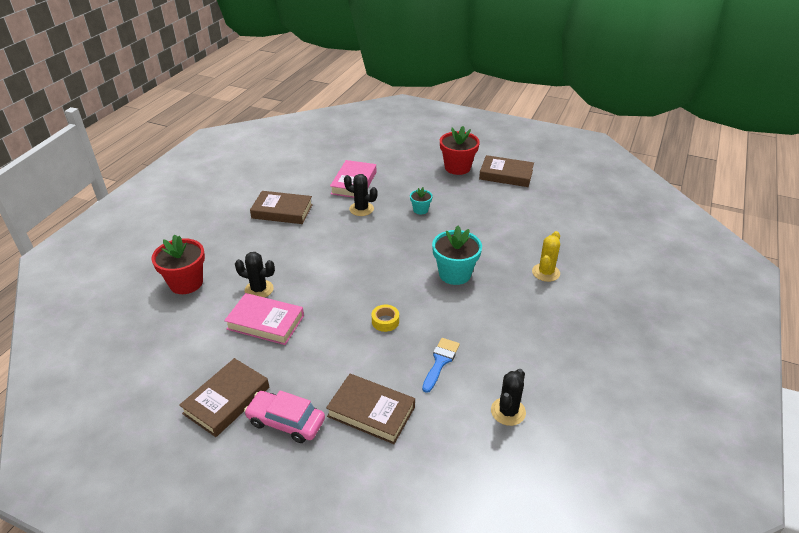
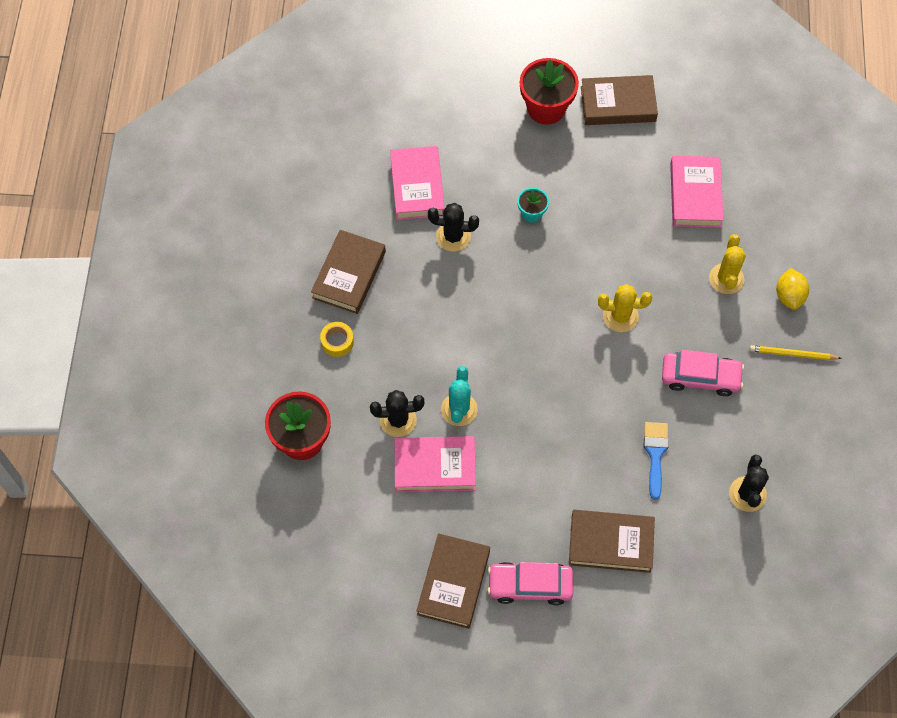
camera: 20 degrees left, 25 degrees up
(282, 211) = (349, 275): brown book -> brown book turned 60 degrees counterclockwise
(306, 295) = (459, 409): none -> turquoise cactus
(385, 321) = (571, 418): yellow tape -> yellow tape (337, 341)
(454, 274) = (620, 316): turquoise flower pot -> yellow cactus
(500, 323) = (700, 377): none -> pink car
(540, 225) = (695, 195): none -> pink book
(583, 328) = (792, 354): none -> yellow pencil
(593, 293) = (789, 296): none -> yellow lemon

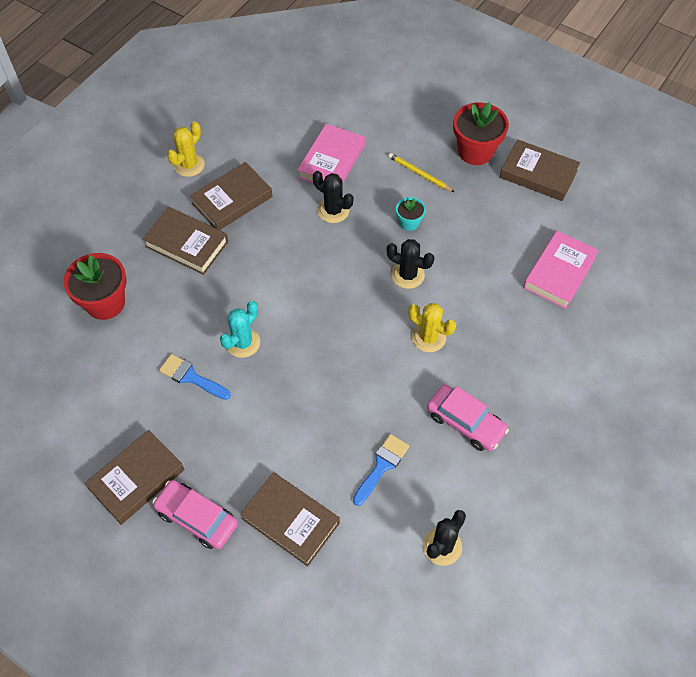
camera: 30 degrees right, 5 degrees down
(337, 341) = (187, 244): yellow tape -> brown book
(398, 420) = (189, 326): black cactus -> black cactus (407, 275)
(435, 466) = (191, 377): pink book -> blue brush
(726, 279) = (543, 352): yellow cactus -> yellow cactus (189, 165)
(789, 296) = (592, 395): yellow lemon -> none
(792, 354) = (564, 446): yellow pencil -> yellow pencil (419, 174)

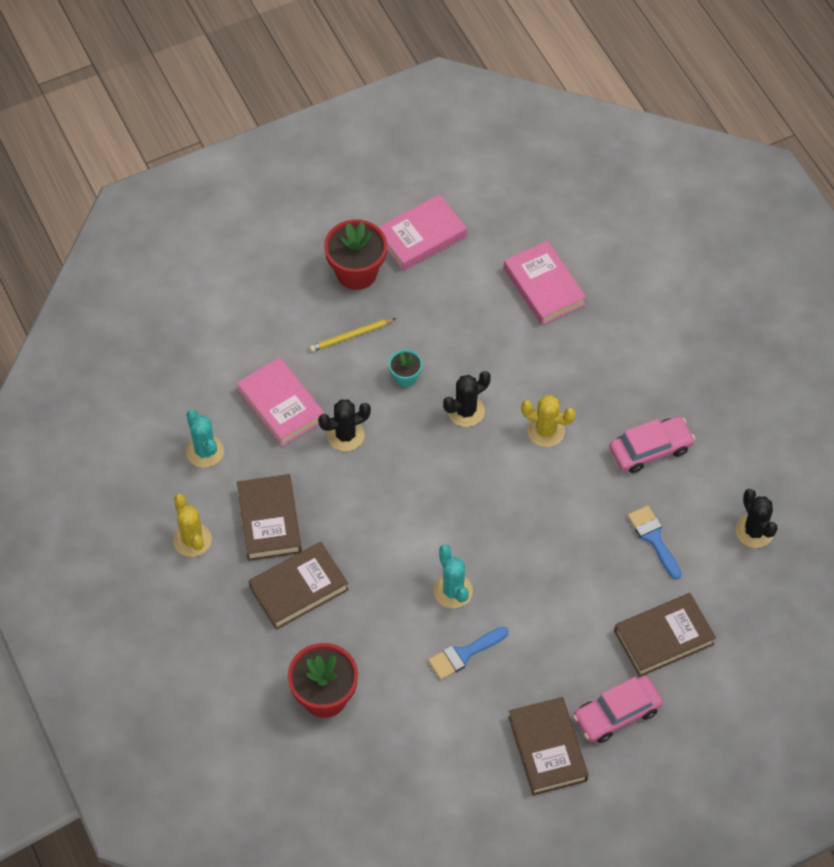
camera: 60 degrees left, 0 degrees up
(264, 138) = (205, 451): none -> turquoise cactus
(428, 337) = (546, 431): yellow cactus -> yellow cactus turned 45 degrees clockwise
(538, 174) = (421, 236): brown book -> pink book

